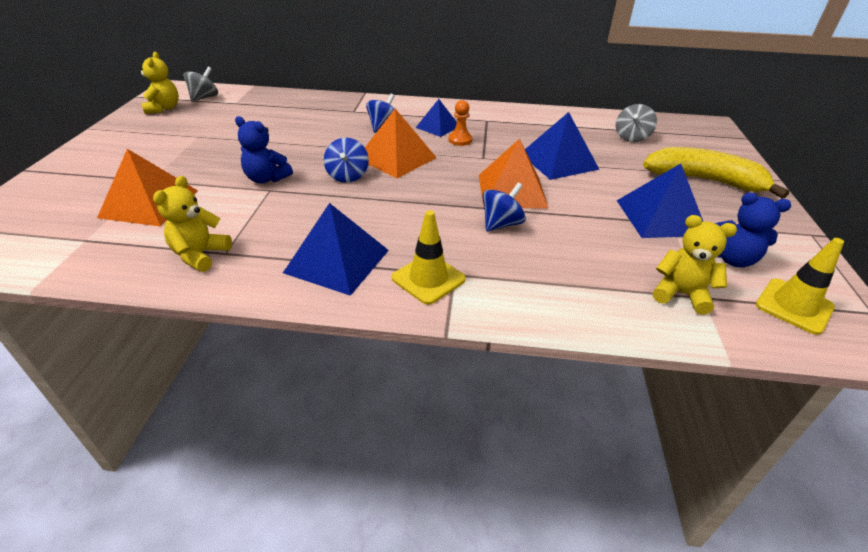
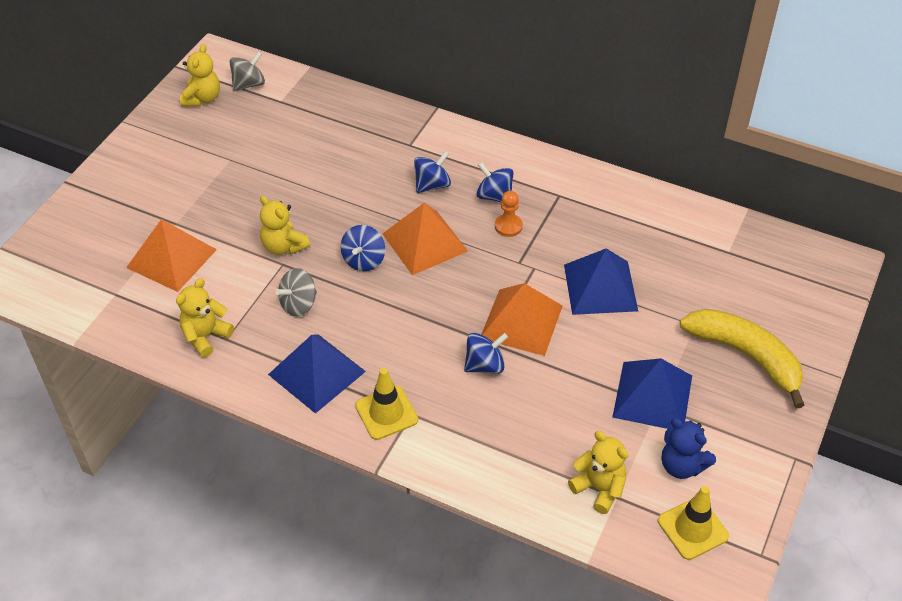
camera: 20 degrees right, 10 degrees up
(266, 179) = (283, 246): blue teddy bear -> yellow teddy bear
(438, 127) = (494, 196): blue pyramid -> blue spinning top
(631, 137) = (717, 265): grey spinning top -> grey spinning top (299, 304)

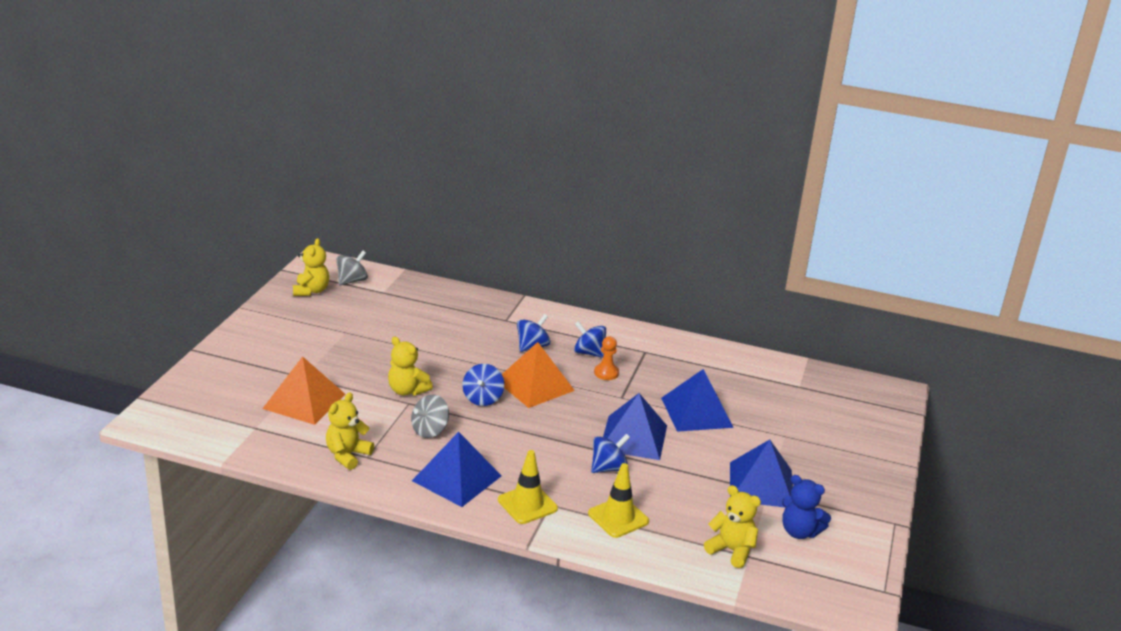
camera: 10 degrees left, 20 degrees down
(521, 322) = (633, 437): orange pyramid -> blue pyramid
(693, 528) = (820, 575): yellow traffic cone -> yellow traffic cone (618, 517)
(746, 356) = (834, 455): yellow banana -> none

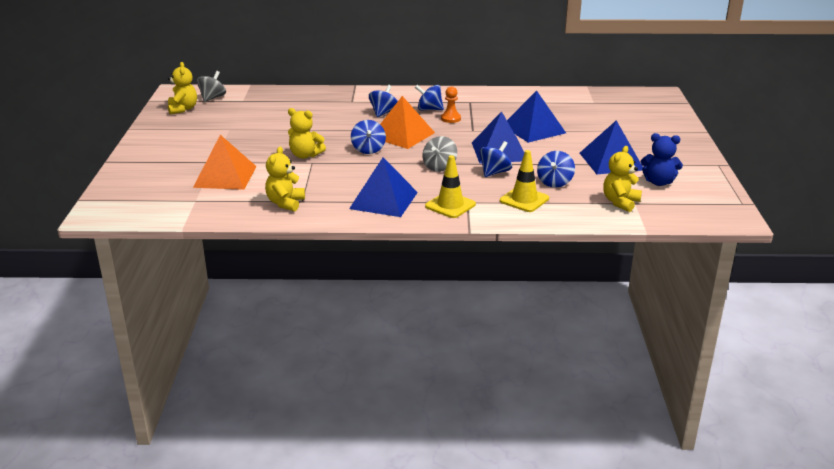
camera: 15 degrees left, 0 degrees up
(430, 430) = (341, 176): grey spinning top -> grey spinning top (439, 167)
(671, 500) = (554, 182): none -> blue spinning top
(731, 550) = (620, 202): yellow teddy bear -> yellow teddy bear turned 75 degrees counterclockwise

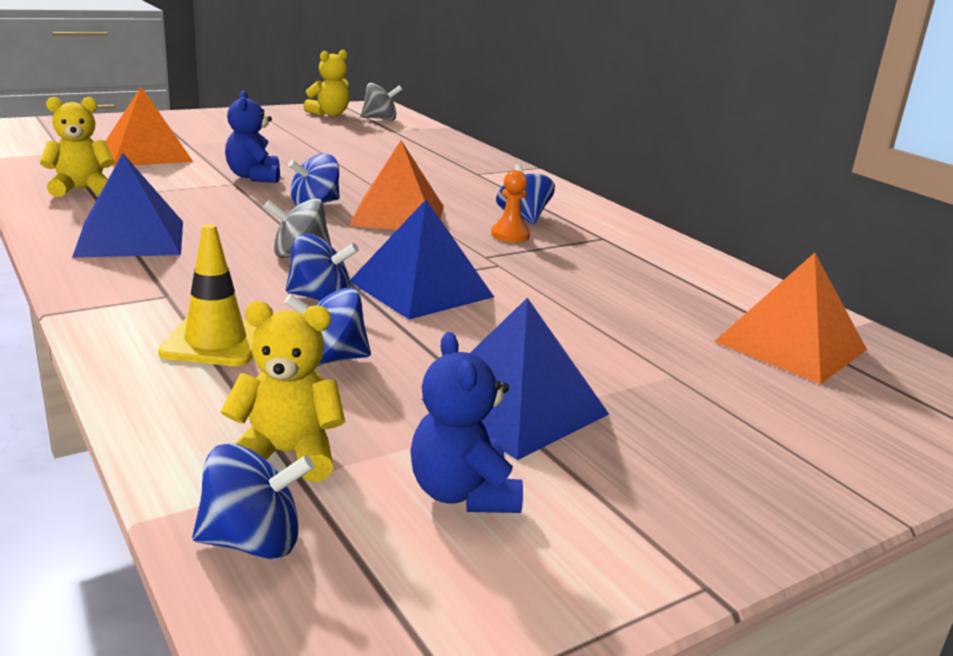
camera: 55 degrees right, 5 degrees down
(305, 155) = (254, 177): yellow teddy bear -> blue teddy bear
(383, 113) = (464, 194): blue spinning top -> blue spinning top (253, 542)
(450, 205) = (142, 284): yellow traffic cone -> none
(533, 129) = (566, 302): blue pyramid -> none
(597, 106) = (791, 345): none -> orange pyramid

